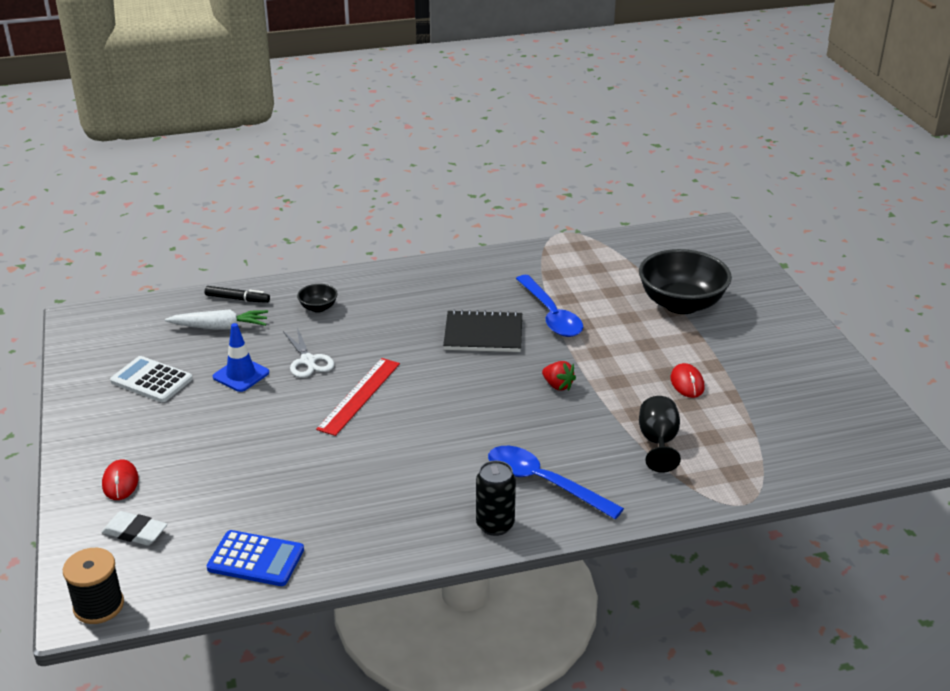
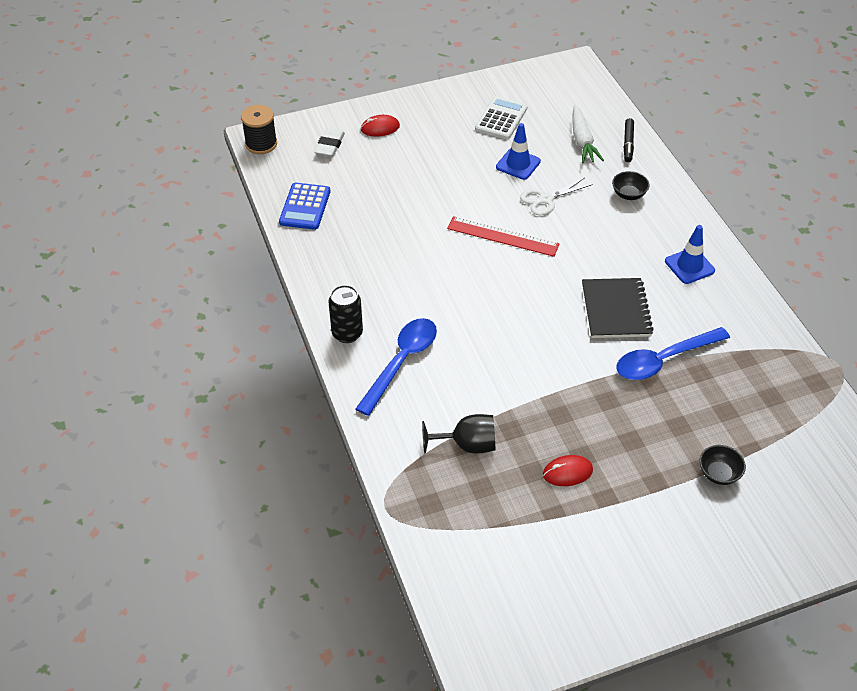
camera: 85 degrees right, 15 degrees up
(431, 286) = (689, 266): none -> blue traffic cone
(558, 386) = (543, 368): red strawberry -> none
(681, 304) = (718, 473): black bowl -> black bowl, size x0.44

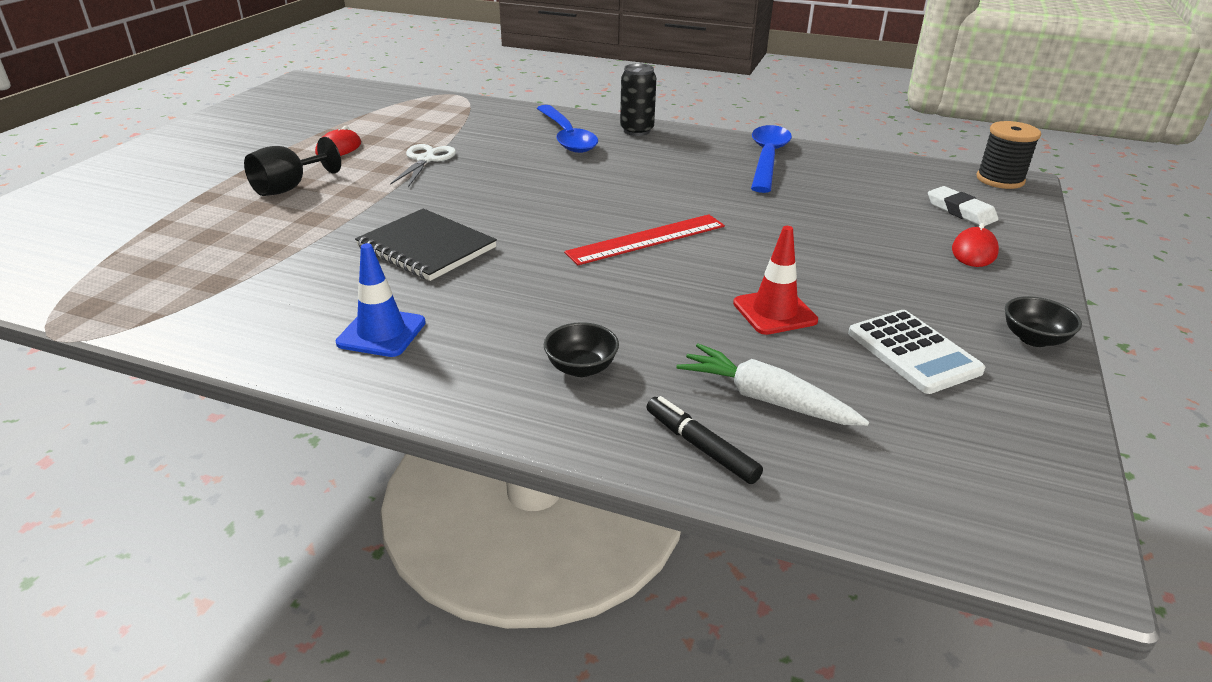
camera: 130 degrees right, 15 degrees down
(305, 207) = (848, 166): blue calculator -> none
(467, 445) = (442, 129): black goblet -> black goblet (289, 188)
(518, 164) = (774, 312): blue traffic cone -> red traffic cone
(546, 199) = (670, 296): white scissors -> white scissors (426, 160)
(663, 360) = (322, 238): blue spoon -> blue spoon (767, 158)
(718, 473) = (184, 198): black bowl -> black bowl (1033, 339)

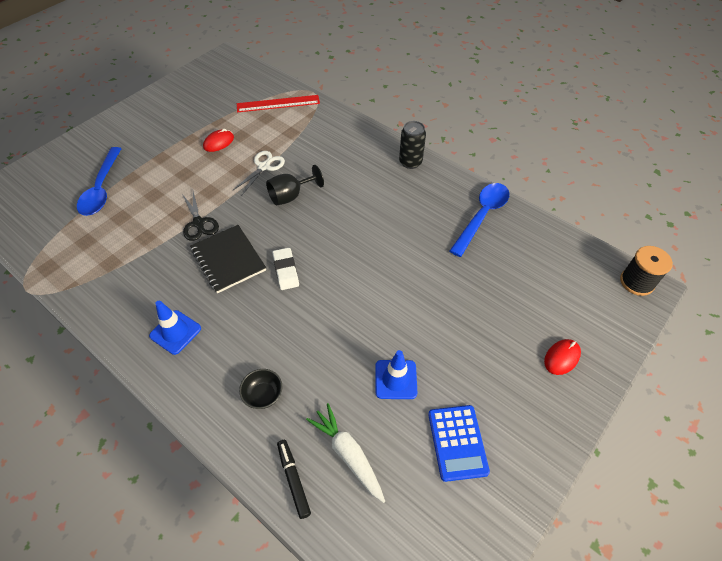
camera: 20 degrees right, 20 degrees up
(289, 188) = (177, 179): black goblet -> black goblet (291, 196)
(353, 221) = (199, 223): none -> black scissors
(567, 137) = (361, 160): blue spoon -> blue spoon (101, 189)
(646, 239) = (357, 286): red ruler -> red ruler (278, 104)
(774, 312) = (396, 379): red traffic cone -> blue traffic cone
(913, 352) = (457, 442): white calculator -> blue calculator
(960, 211) = (582, 311): white eraser -> white eraser (286, 270)
(1033, 339) = (542, 455): black bowl -> none

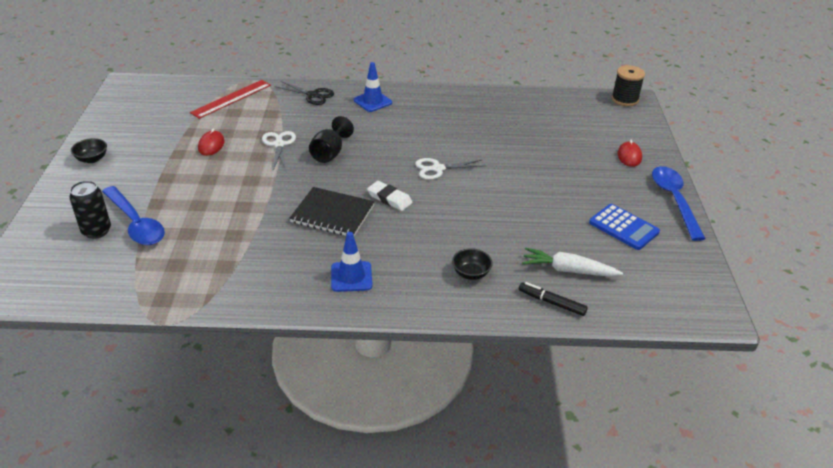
camera: 40 degrees left, 15 degrees down
(136, 116) = (92, 159): none -> black bowl
(199, 223) = (272, 204): black scissors -> black scissors (312, 95)
(358, 262) = (438, 169): none -> white scissors
(396, 379) = (548, 217): blue traffic cone -> blue traffic cone (372, 101)
(410, 162) = (398, 95): black can -> black can (96, 231)
(482, 216) = (490, 105): blue spoon -> blue spoon (674, 200)

